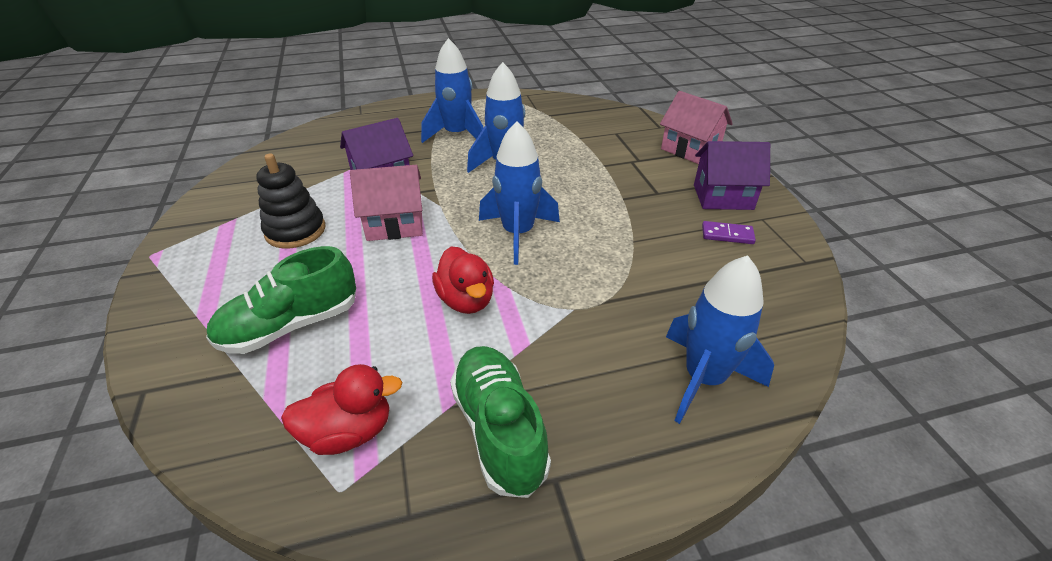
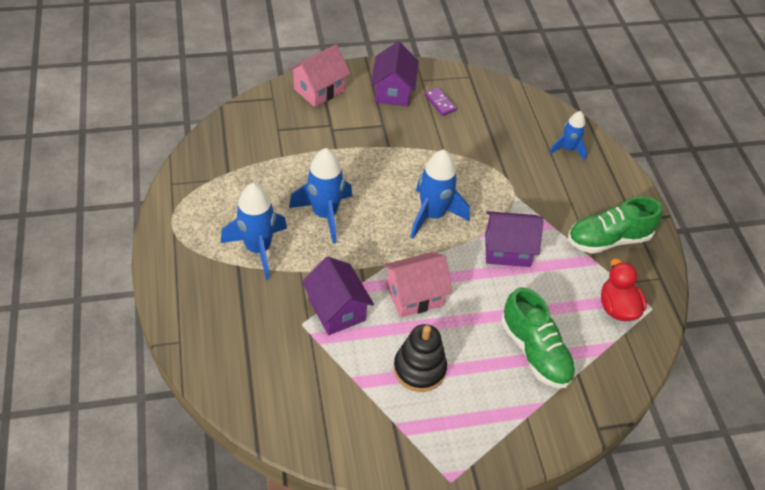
camera: 90 degrees left, 10 degrees up
(395, 224) = (414, 295): pink house -> pink house turned 75 degrees clockwise
(466, 300) = (507, 250): red duck -> purple house
(703, 379) = (567, 149): blue rocket -> blue rocket, size x0.60
(727, 235) = (440, 103): purple domino -> purple domino turned 45 degrees counterclockwise

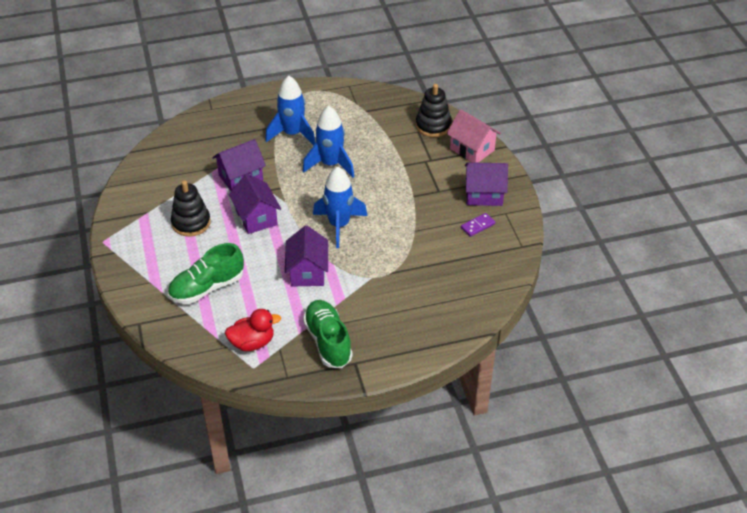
camera: 90 degrees right, 5 degrees down
(271, 115) = (433, 125): none -> black stacking toy
(414, 295) = (256, 218): pink house -> purple house
(567, 149) = (437, 317): blue rocket -> none

